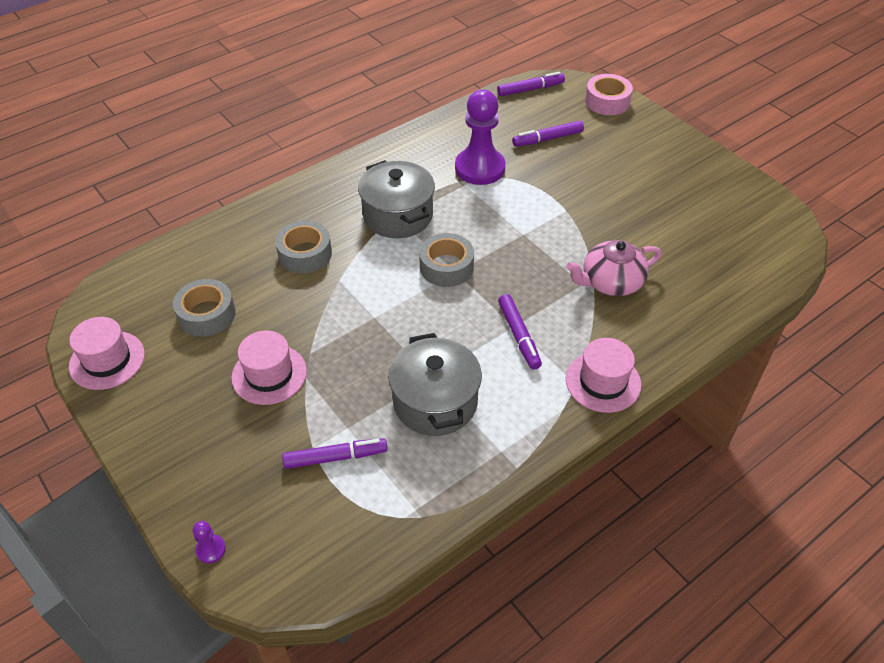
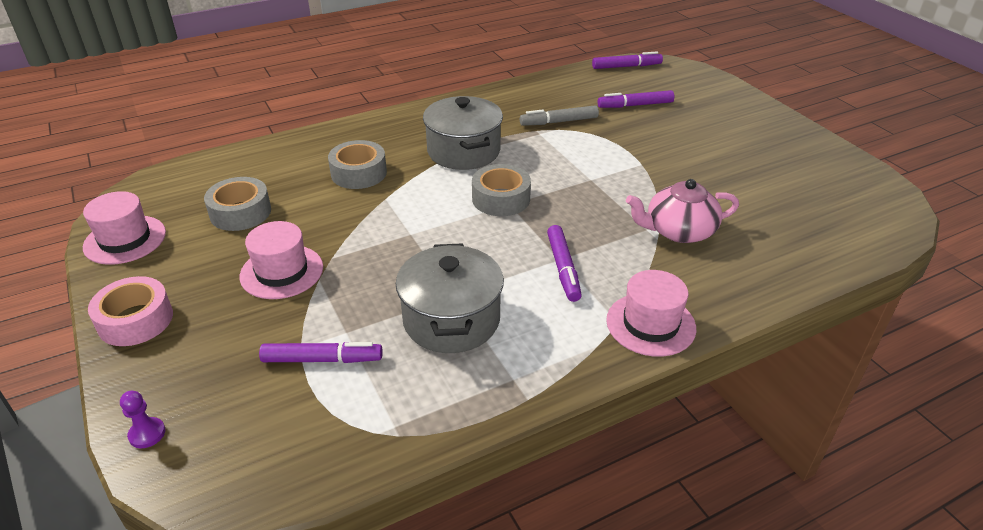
camera: 10 degrees right, 10 degrees down
(480, 168) = (559, 122): purple pawn -> grey marker
(607, 101) = (703, 82): pink tape -> pink tape (135, 320)

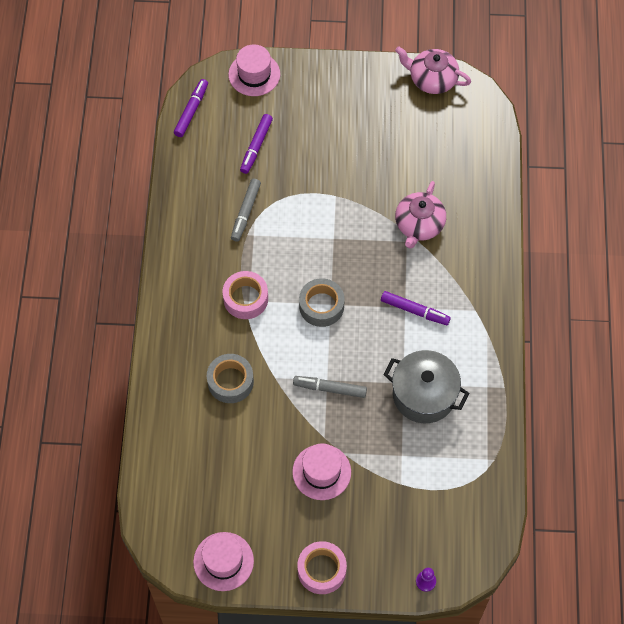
camera: 60 degrees left, 25 degrees up
(240, 212) = (234, 477): grey tape -> none
(322, 359) = (417, 476): purple marker -> none
(400, 240) = (330, 389): none -> grey marker
(463, 151) = (245, 298): grey pot -> pink tape
(650, 324) = (487, 295): pink hat -> pink hat (254, 74)
(864, 176) = (432, 79): none -> pink teapot

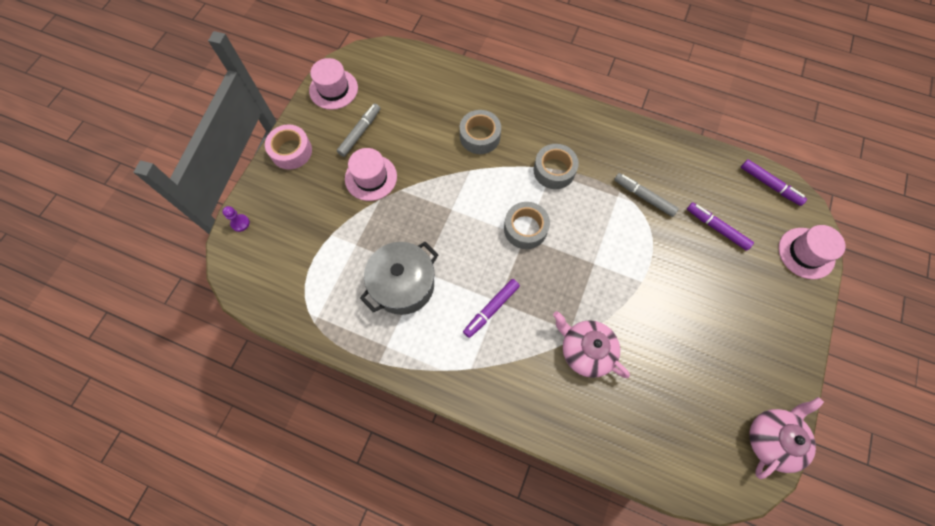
camera: 110 degrees right, 5 degrees up
(245, 298) = (554, 170): pink tape -> grey tape
(330, 389) = (442, 208): grey marker -> grey marker (360, 133)

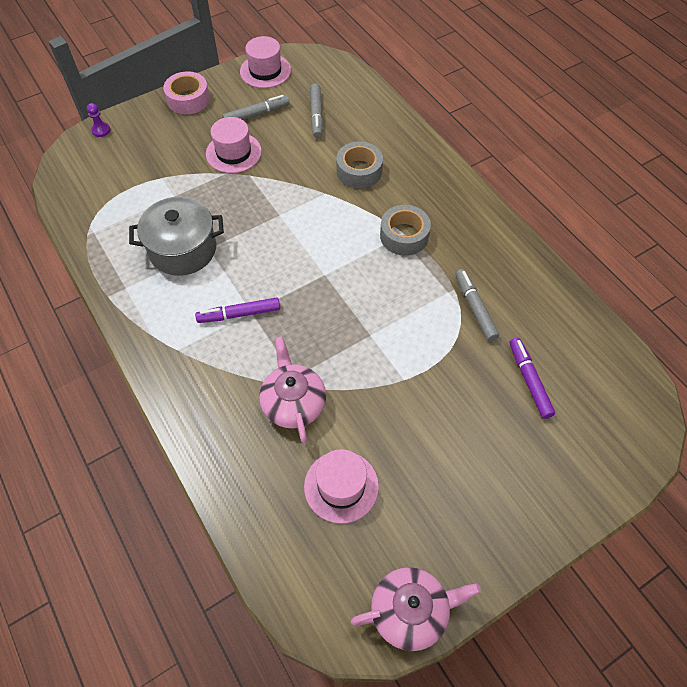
camera: 35 degrees right, 10 degrees down
(408, 106) = (316, 115): none -> grey marker
(525, 229) = (331, 268): grey tape -> none
(770, 185) = (629, 376): purple marker -> none
(806, 253) = (614, 464): pink hat -> pink hat (341, 486)

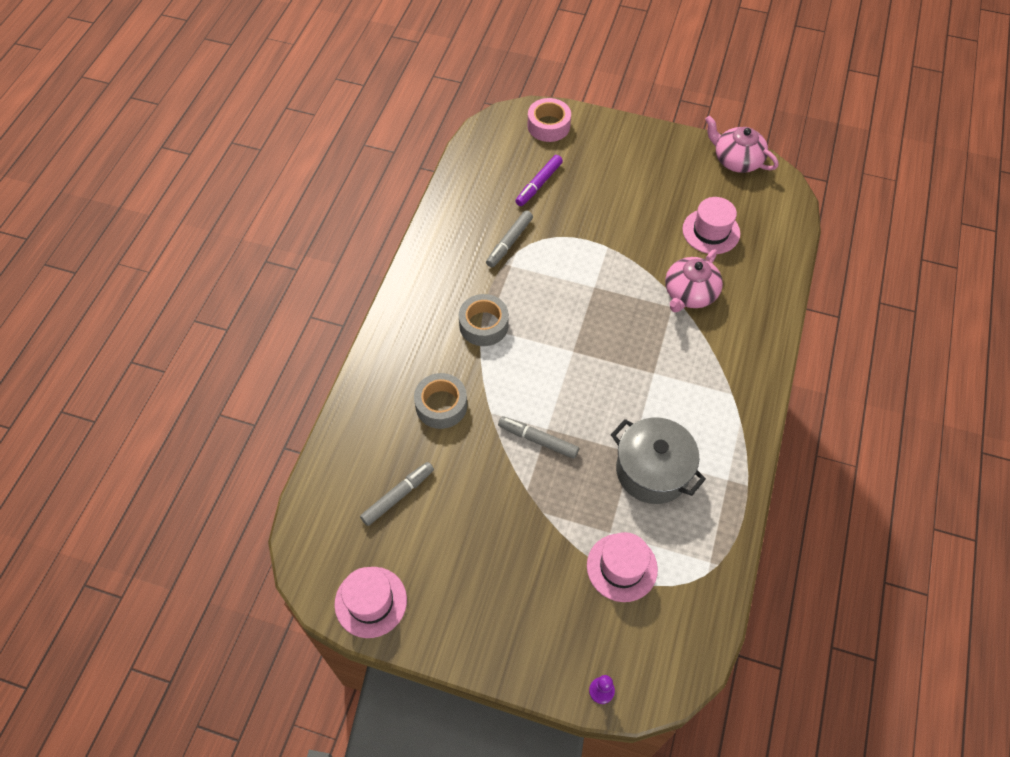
camera: 130 degrees left, 0 degrees up
(188, 99) = (480, 643): pink tape -> pink tape (548, 126)
(233, 153) = (513, 528): pink hat -> pink hat (622, 567)
(239, 314) = (664, 379): purple marker -> none
(256, 114) = (444, 553): grey marker -> grey marker (538, 440)

